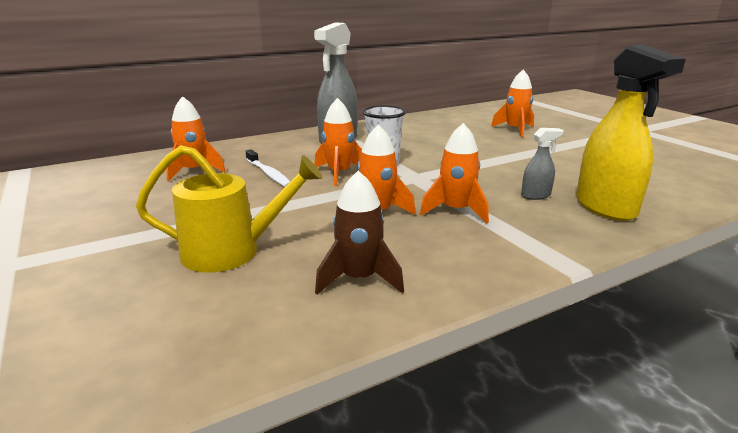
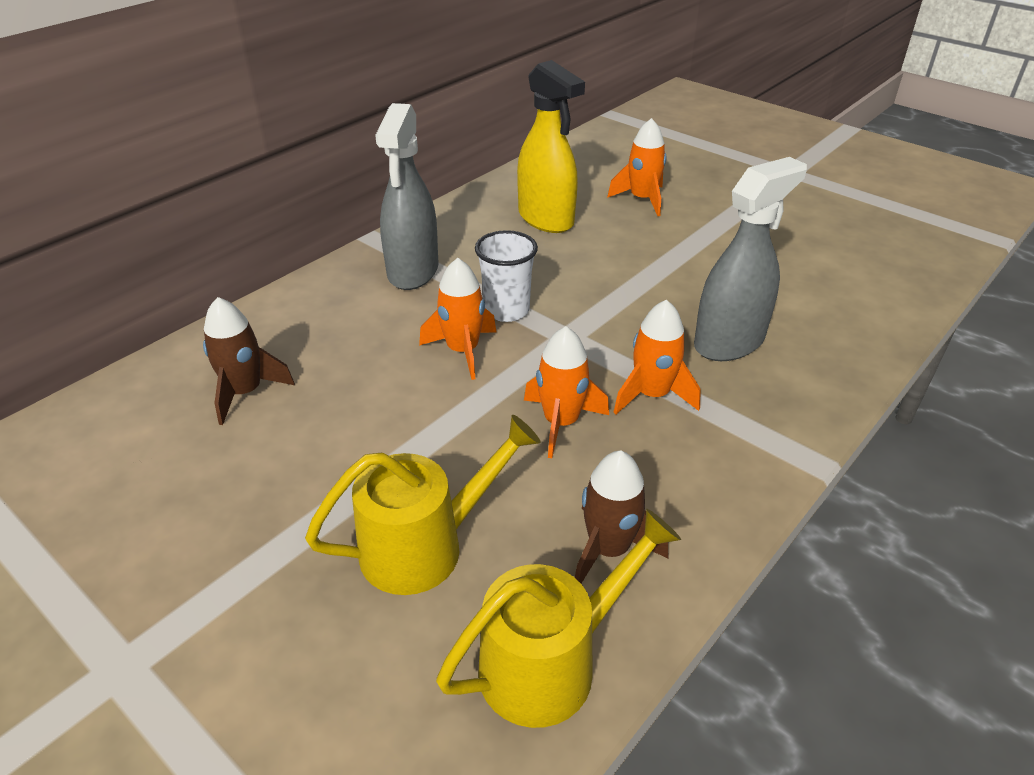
camera: 20 degrees left, 15 degrees up
(194, 171) = (245, 392): orange rocket -> brown rocket
(262, 329) = (551, 662): none -> yellow watering can
(269, 174) = (363, 374): white toothbrush -> none
(536, 195) = (729, 342): grey spray bottle -> grey spray bottle, size x2.12
(606, 207) = (813, 347): yellow spray bottle -> yellow spray bottle (546, 219)

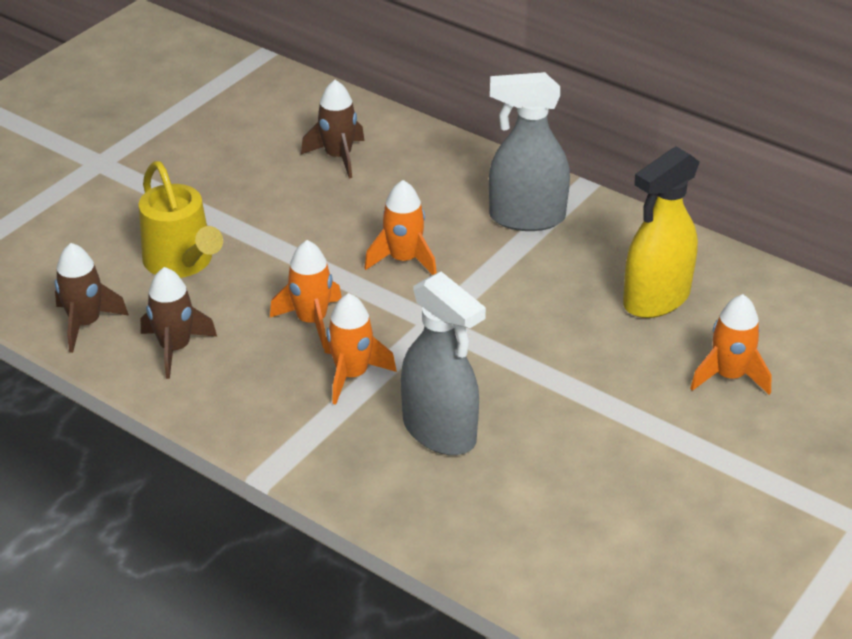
camera: 85 degrees right, 0 degrees up
(506, 310) = (470, 281): white cup -> none
(551, 662) = (85, 324): yellow watering can -> brown rocket

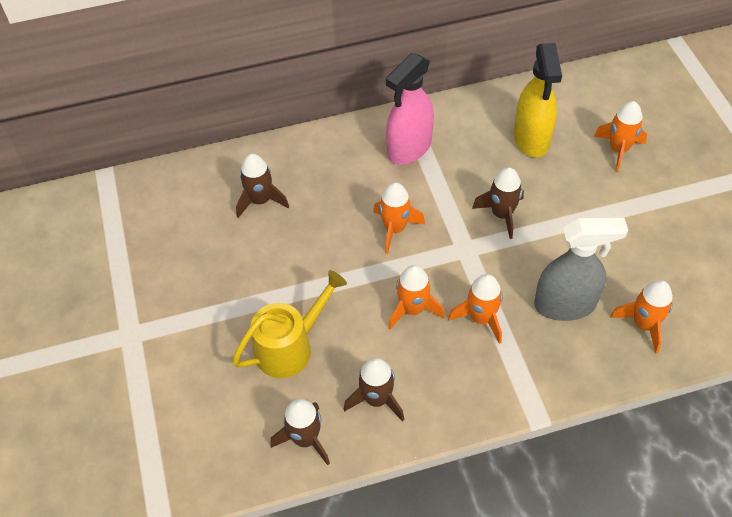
camera: 50 degrees left, 15 degrees up
(182, 262) = (290, 346): yellow watering can -> yellow watering can turned 45 degrees counterclockwise
(480, 509) = (643, 324): none -> orange rocket
(514, 326) = (501, 214): none -> brown rocket
(526, 218) = (409, 148): grey spray bottle -> pink spray bottle

